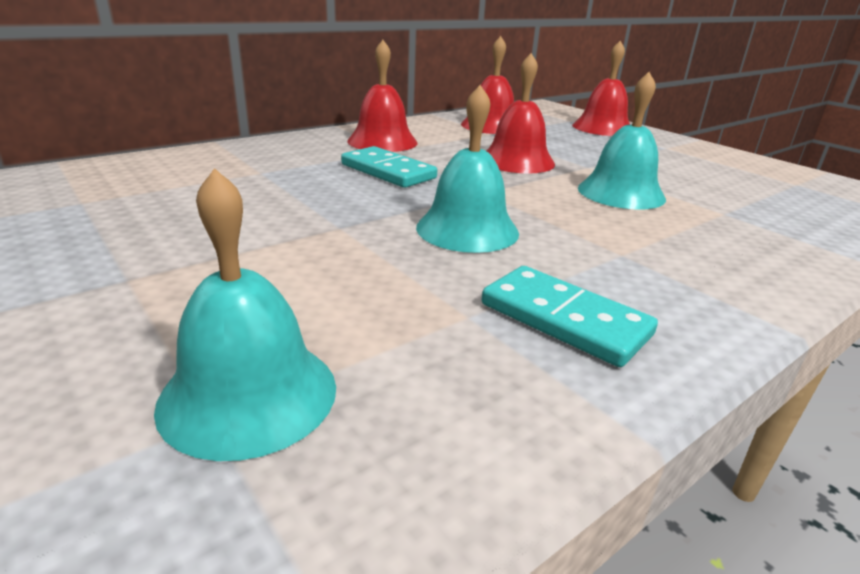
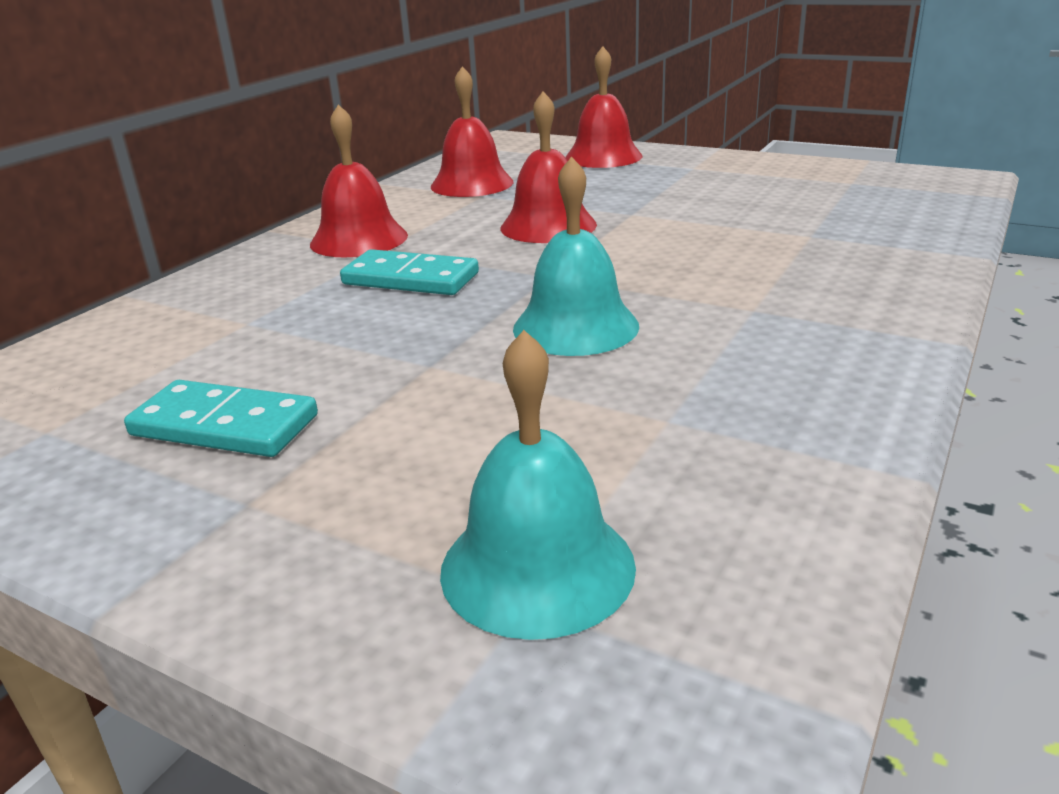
camera: 20 degrees left, 0 degrees up
(564, 319) = (759, 394): turquoise domino -> turquoise domino (224, 426)
(621, 193) = (694, 238): turquoise bell -> none

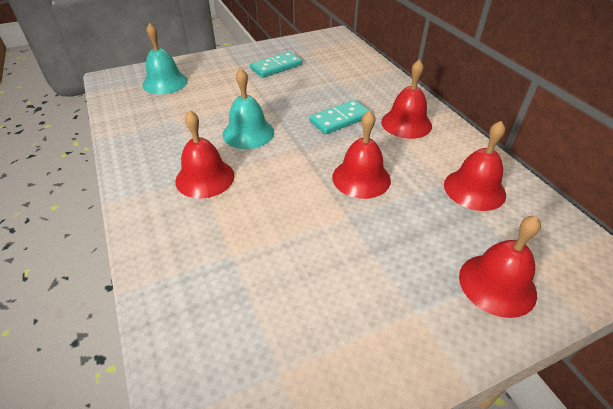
camera: 125 degrees right, 15 degrees up
(748, 303) = (205, 178): none -> red bell

